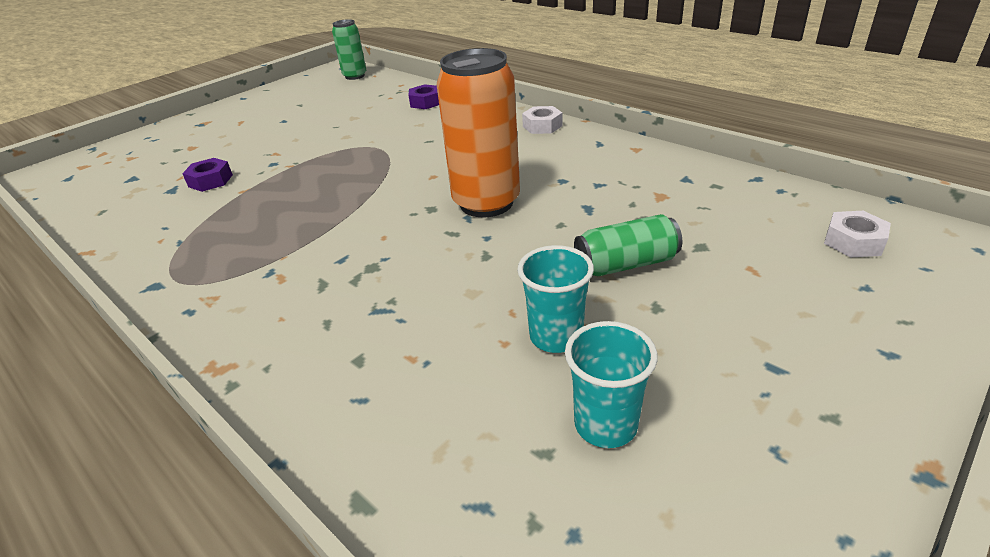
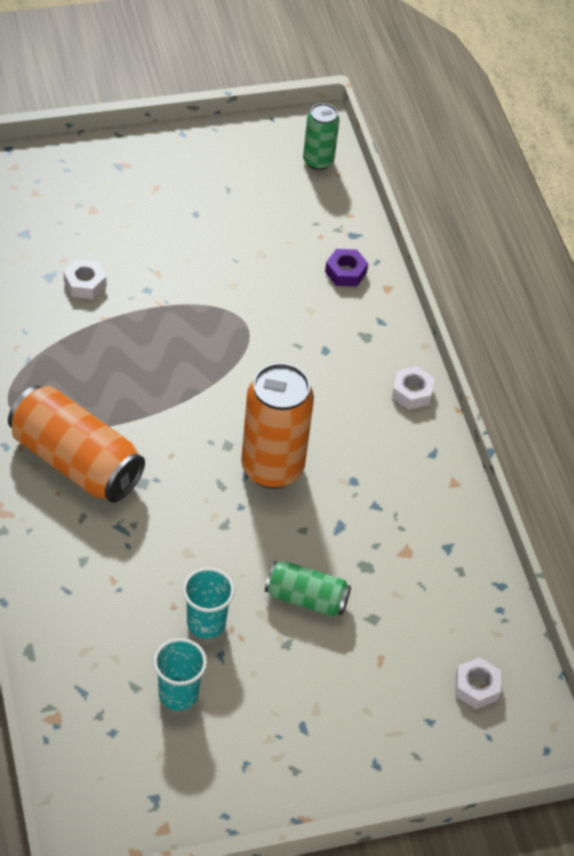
camera: 25 degrees right, 15 degrees up
(210, 181) = (85, 284): purple nut -> white nut
(284, 285) = (76, 461): none -> orange can

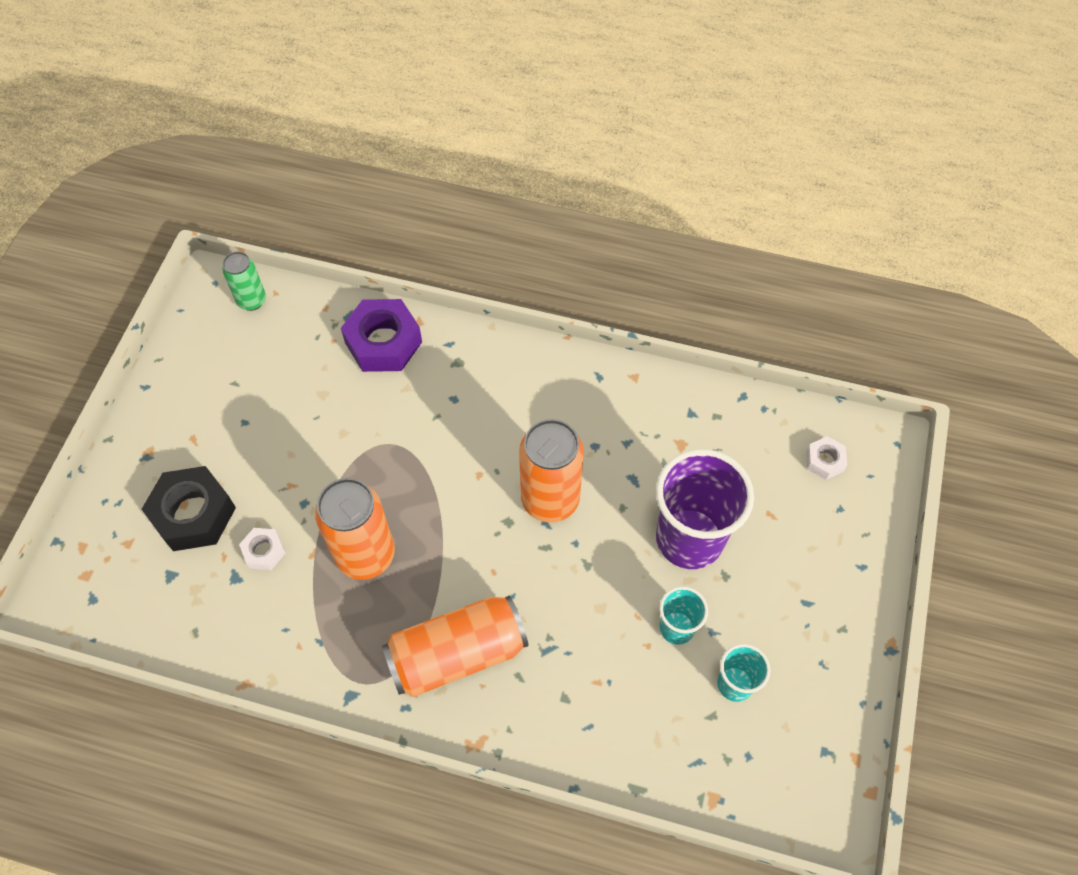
camera: 55 degrees left, 10 degrees up
(88, 222) = (193, 514): none -> black nut
(127, 355) = (365, 555): none -> orange can
(306, 598) = (689, 539): green can -> purple cup
(345, 272) = (383, 342): purple nut -> purple nut, size x1.97
(412, 392) = (532, 359): white nut -> none

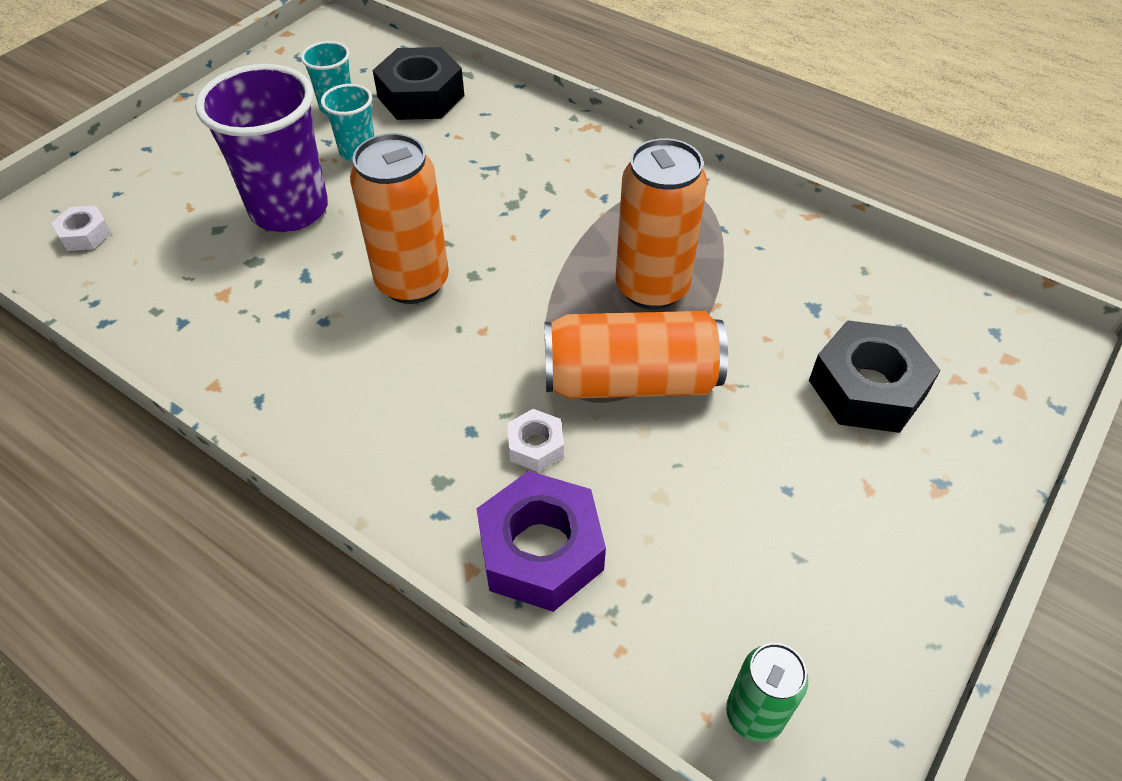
camera: 160 degrees left, 10 degrees down
(264, 551) = (775, 323): white nut -> white nut (535, 446)
(457, 654) = (581, 185): orange can -> orange can (630, 380)
(664, 731) = (420, 96): none -> black nut

